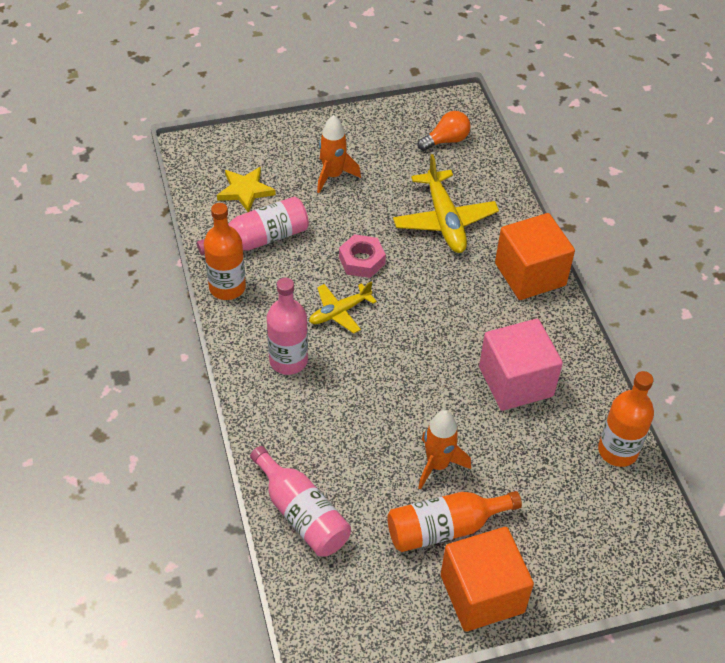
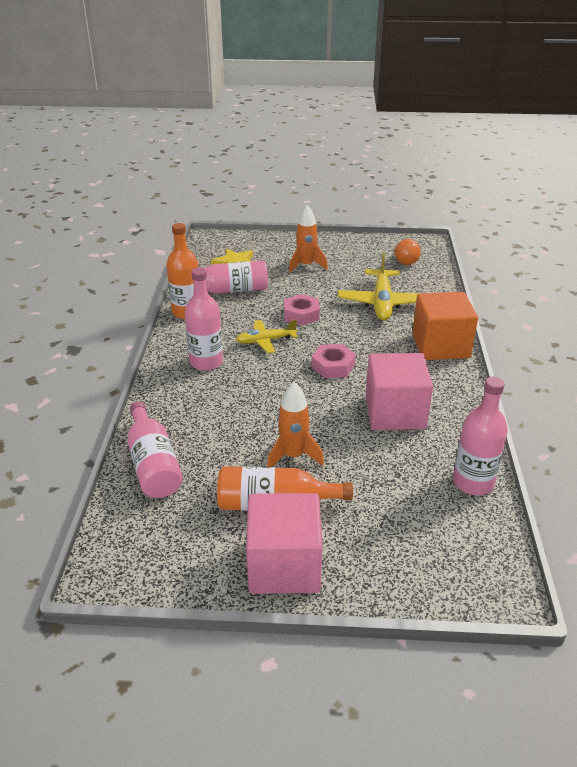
camera: 20 degrees right, 15 degrees down
(428, 332) = (333, 366): none -> pink nut
(446, 140) = (406, 260): orange light bulb -> orange light bulb turned 105 degrees clockwise
(482, 594) = (284, 566): orange cube -> pink cube
(617, 451) = (473, 482): orange bottle -> pink bottle

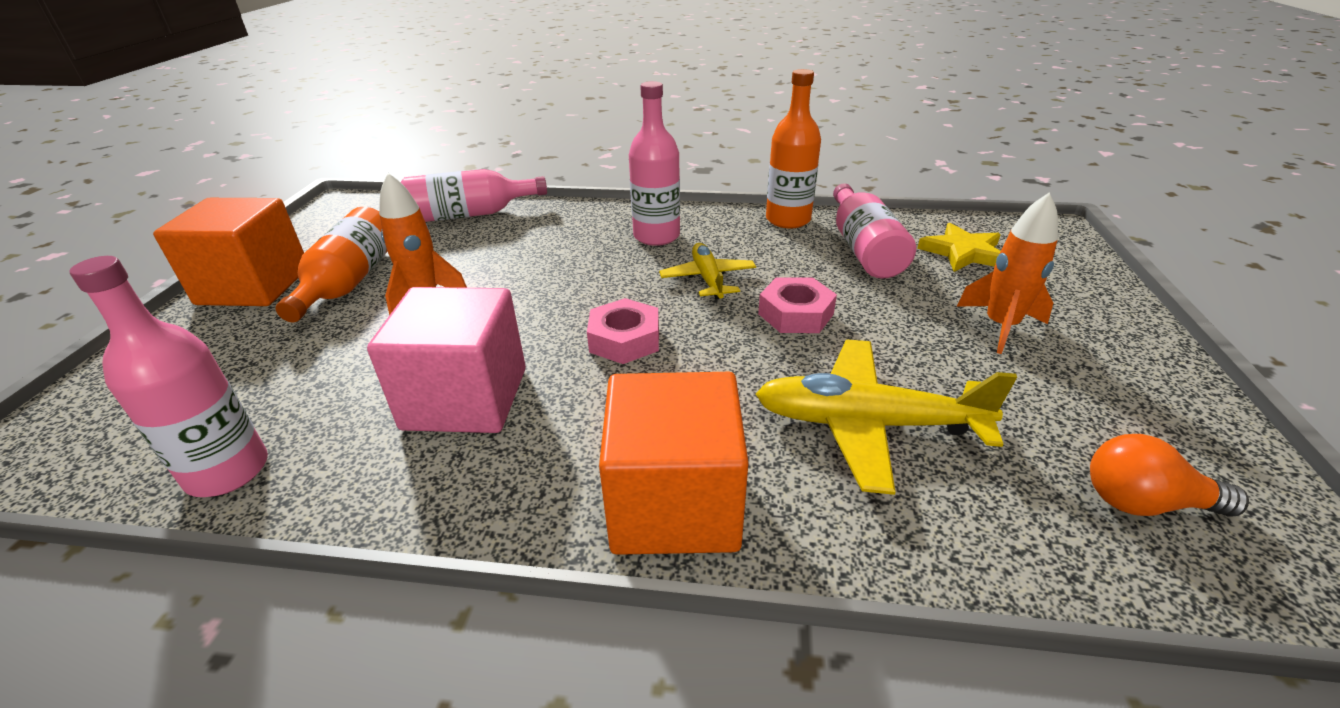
camera: 95 degrees right, 0 degrees up
(284, 566) = (254, 286): pink cube -> orange cube

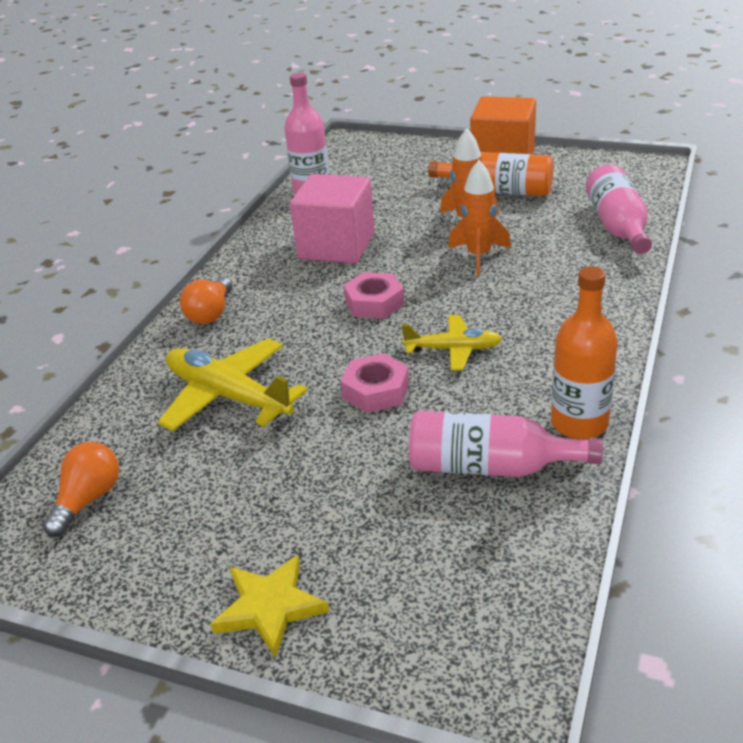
camera: 105 degrees right, 0 degrees up
(656, 236) = (551, 327): pink bottle -> none
(674, 503) = (211, 313): orange cube -> orange light bulb
(866, 424) = (227, 396): yellow plane -> yellow plane turned 75 degrees counterclockwise
(963, 252) = (459, 552): yellow star -> yellow star (270, 607)
(1000, 326) = (303, 517): orange rocket -> orange rocket (479, 256)

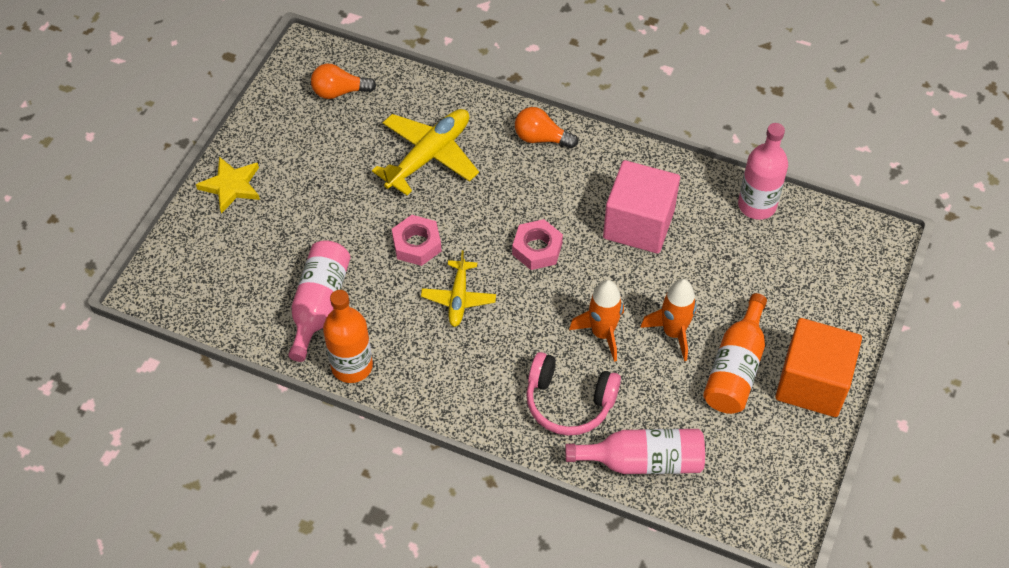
camera: 90 degrees right, 20 degrees up
(88, 500) = (339, 92): orange light bulb -> orange light bulb turned 150 degrees clockwise
(569, 268) = (569, 402): none -> pink headphones

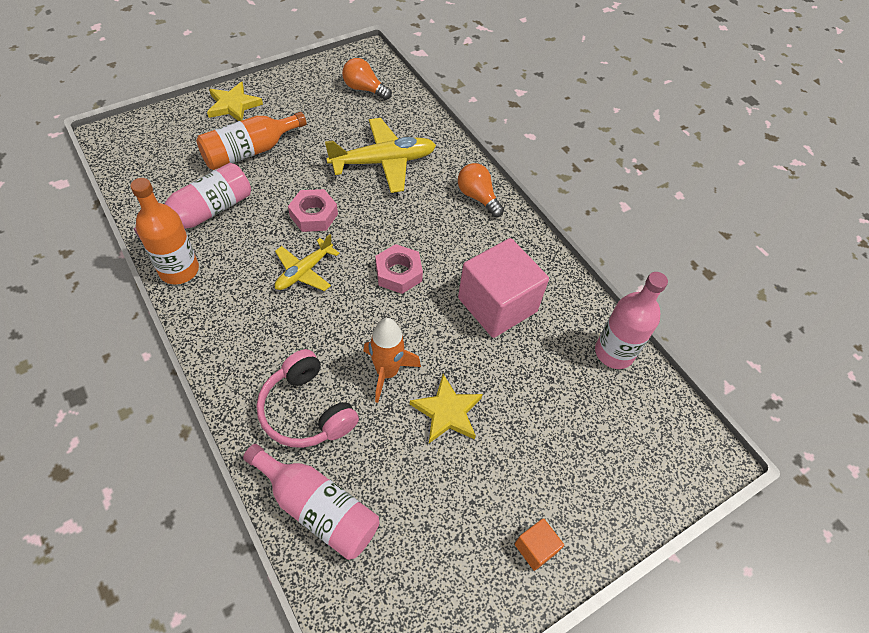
camera: 30 degrees right, 0 degrees up
(673, 333) = (447, 412): orange rocket -> yellow star
(735, 368) = (474, 482): orange bottle -> orange bottle (249, 151)
(812, 383) = (535, 548): orange cube -> orange cube, size x0.44

